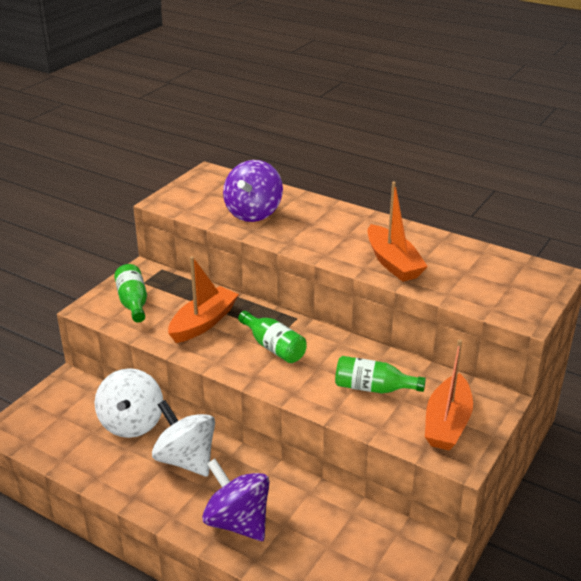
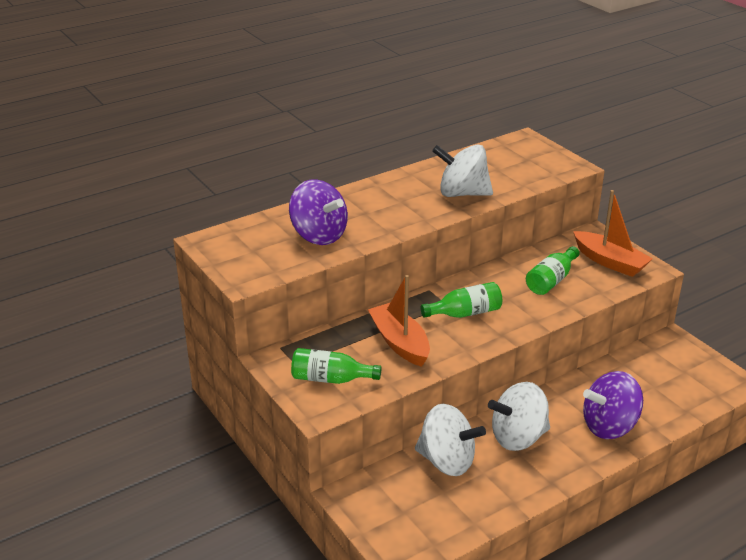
camera: 65 degrees left, 0 degrees up
(393, 263) = (462, 193): orange boat -> white spinning top

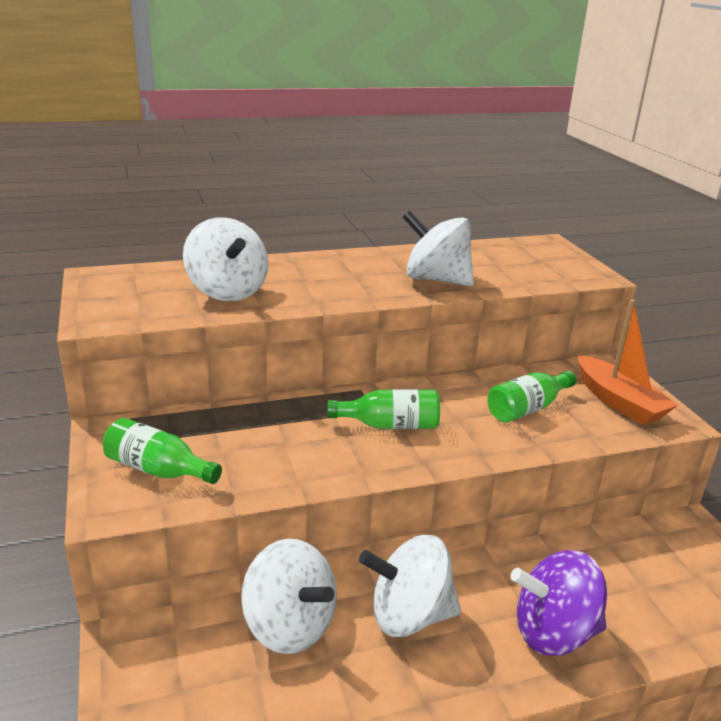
camera: 15 degrees right, 5 degrees down
(318, 235) = (227, 292): purple spinning top -> white spinning top
(400, 343) = (281, 444): orange boat -> none

